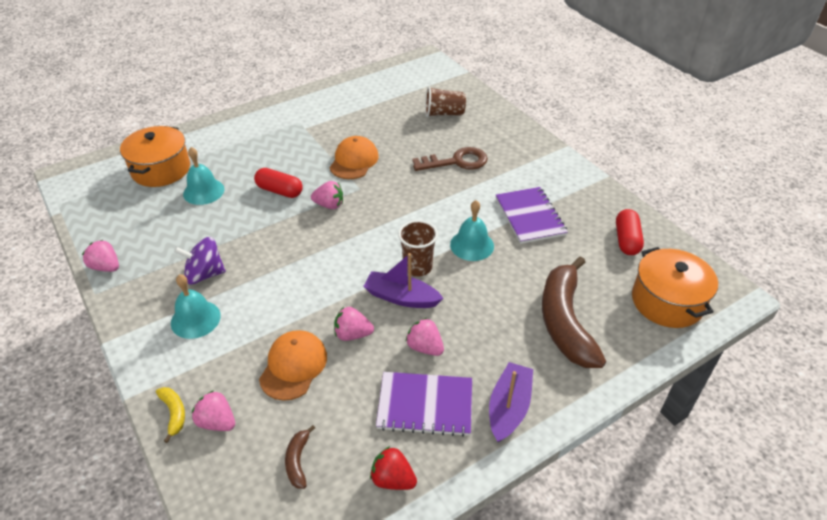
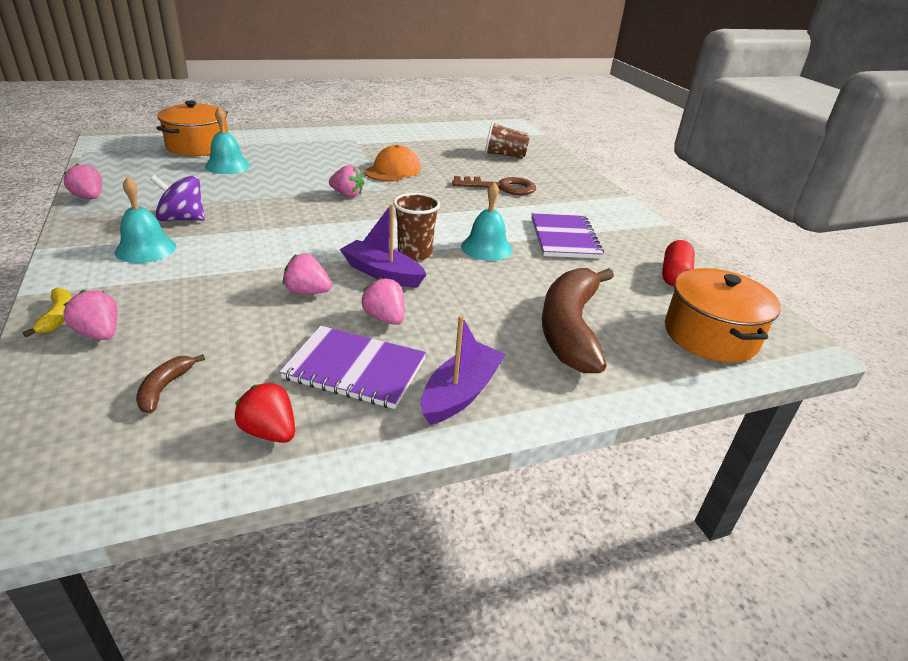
camera: 10 degrees right, 10 degrees down
(279, 191) = (303, 177): red capsule -> none
(293, 366) = (222, 305): orange cap -> none

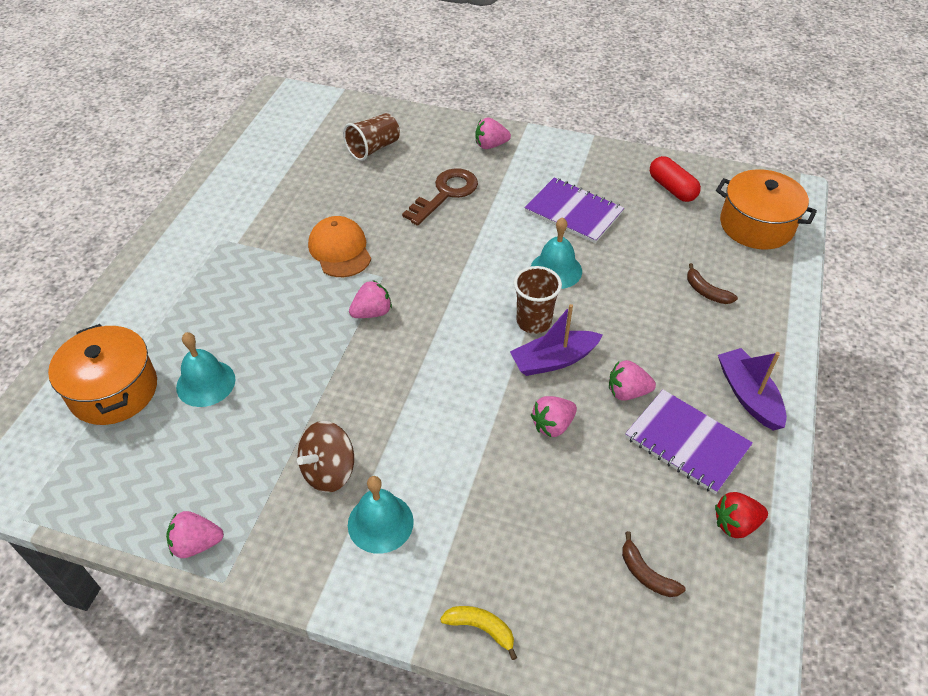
camera: 50 degrees left, 15 degrees up
(99, 333) = (532, 601): pink strawberry -> pink strawberry (490, 145)
(182, 219) = (329, 471): purple spinning top -> brown spinning top
(355, 369) = (686, 442): purple notebook -> purple notebook turned 75 degrees clockwise
(570, 328) = (706, 291): brown banana -> brown banana, size x0.41

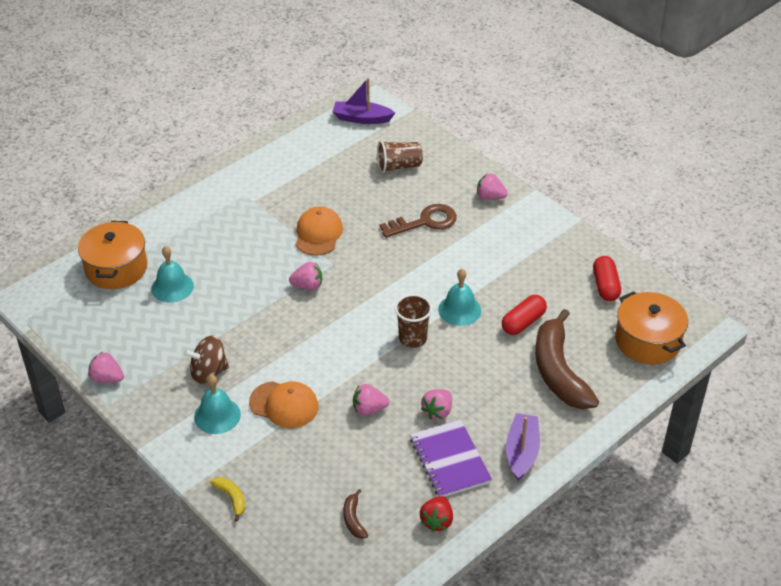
camera: 30 degrees right, 5 degrees down
(452, 467) = (284, 404): none -> orange cap
(554, 360) = (405, 369): purple boat -> purple boat (362, 118)
(573, 212) = (510, 273): purple notebook -> none
(627, 392) = (437, 411): pink strawberry -> pink strawberry turned 90 degrees counterclockwise
(629, 256) = (523, 322): none -> red capsule
(706, 291) = (559, 371): brown banana -> brown banana, size x2.44
(736, 524) = (437, 521): red strawberry -> red strawberry turned 90 degrees counterclockwise

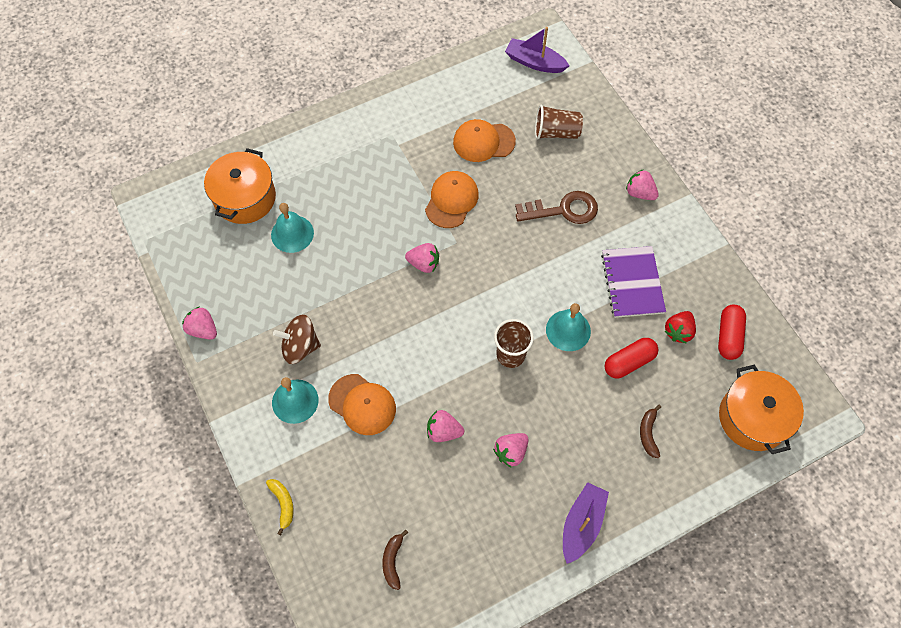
camera: 15 degrees right, 20 degrees up
(334, 185) = (483, 142): none -> orange cap
(437, 521) = (473, 586): red strawberry -> red strawberry (678, 331)
(449, 460) = (506, 515): purple notebook -> purple notebook (632, 283)
(559, 371) = (648, 433): brown banana -> brown banana, size x0.41

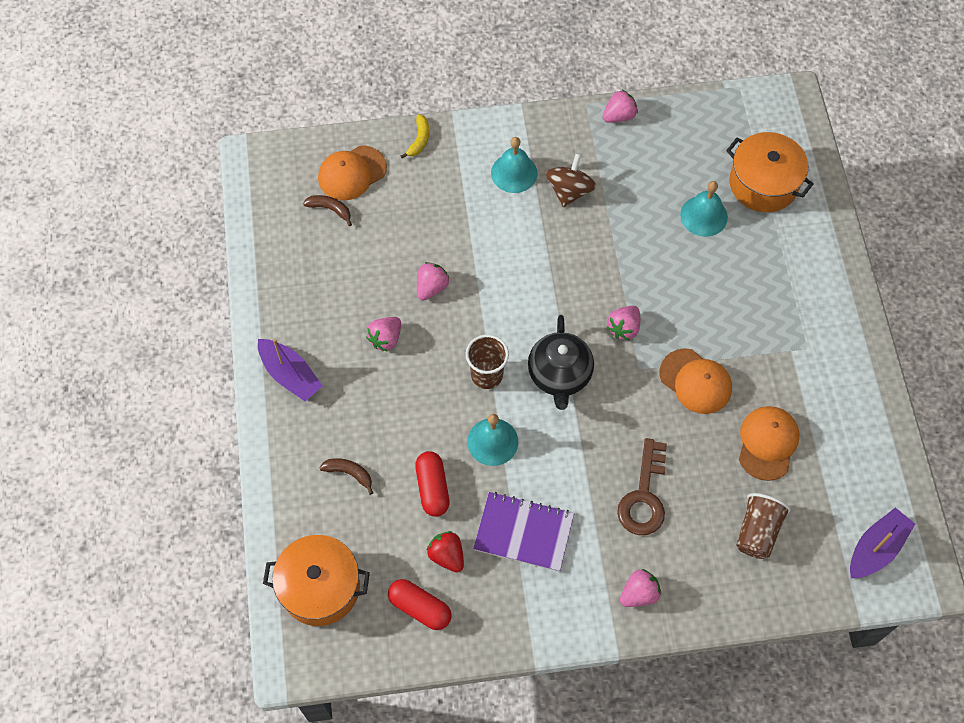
camera: 110 degrees right, 0 degrees up
(283, 504) = (419, 140): yellow banana -> yellow banana turned 75 degrees counterclockwise
(362, 404) = (487, 227): orange cap -> orange cap (352, 173)
(487, 299) = (559, 375): none -> black teapot
(511, 452) = (386, 339): pink strawberry -> pink strawberry turned 120 degrees counterclockwise

